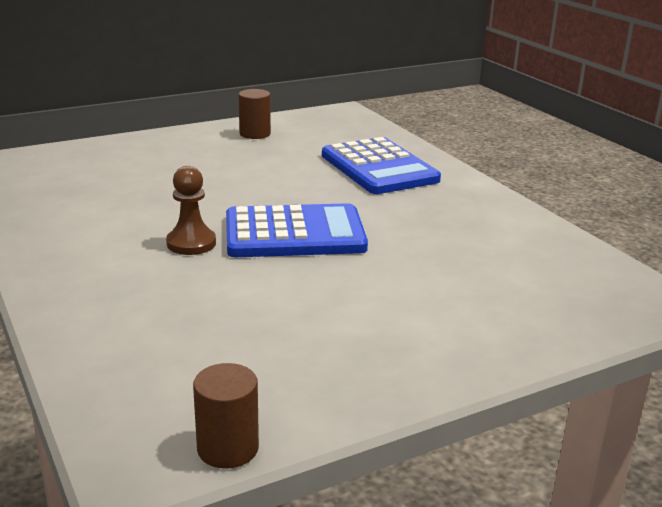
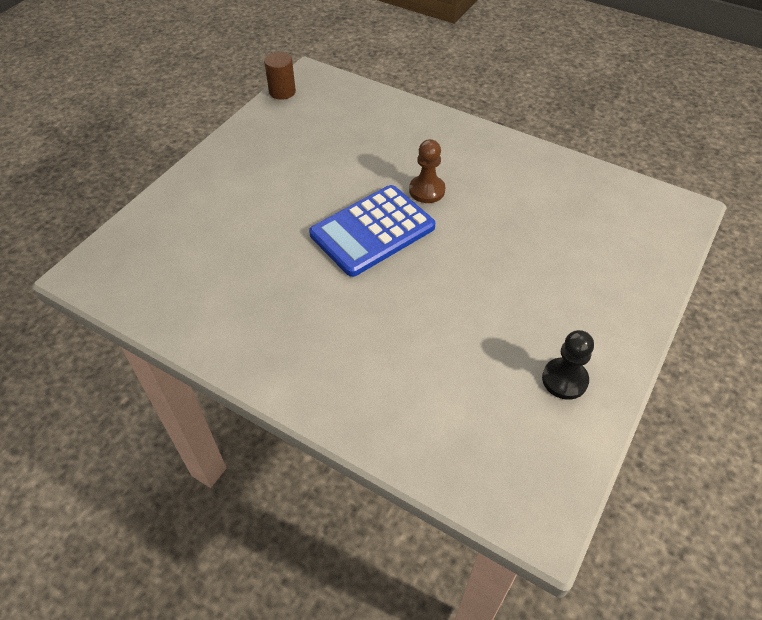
camera: 150 degrees right, 25 degrees up
(255, 134) = (564, 380): brown cylinder -> black pawn
(379, 168) = (384, 370): blue calculator -> none

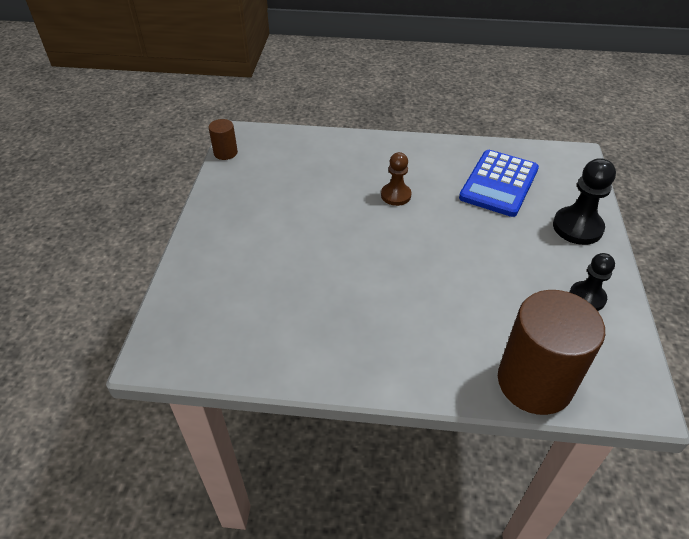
camera: 25 degrees left, 5 degrees down
(372, 231) = (377, 238): blue calculator -> blue calculator (499, 183)
(431, 447) = (534, 382): none -> brown cylinder
(616, 295) = (577, 227): none -> black pawn

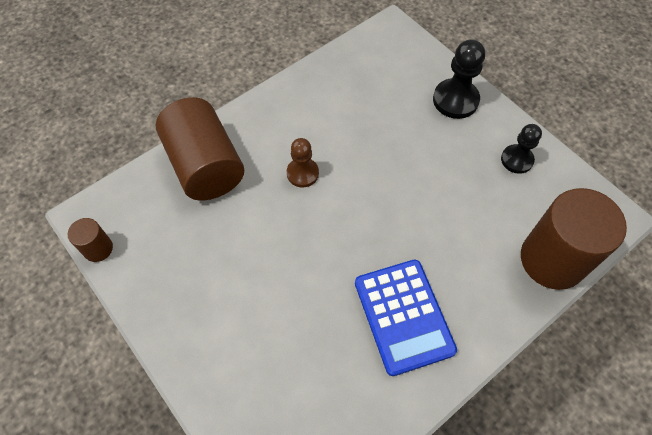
camera: 45 degrees left, 15 degrees up
(337, 152) = (205, 165): none -> brown cylinder
(499, 183) = (366, 99): blue calculator -> blue calculator (403, 316)

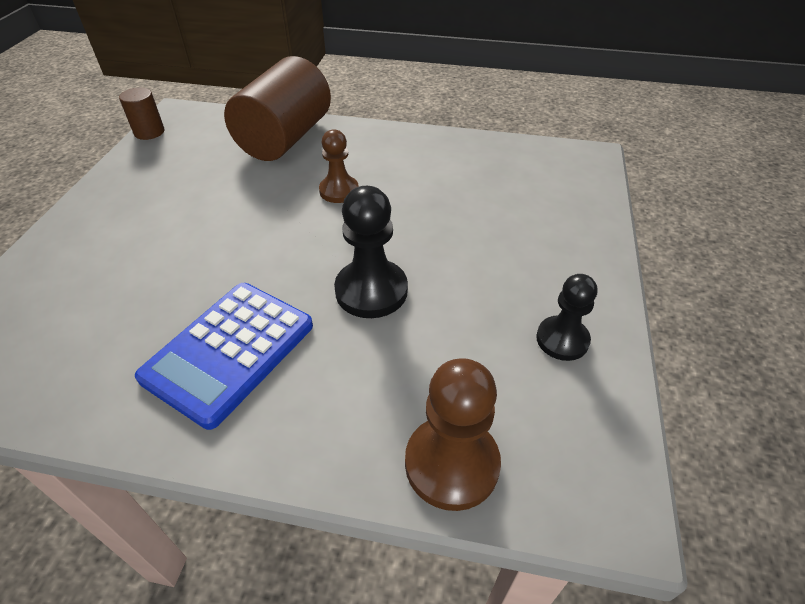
camera: 50 degrees right, 15 degrees down
(455, 100) = (570, 243): black pawn -> black pawn (371, 291)
(552, 259) = (451, 464): brown cylinder -> brown pawn

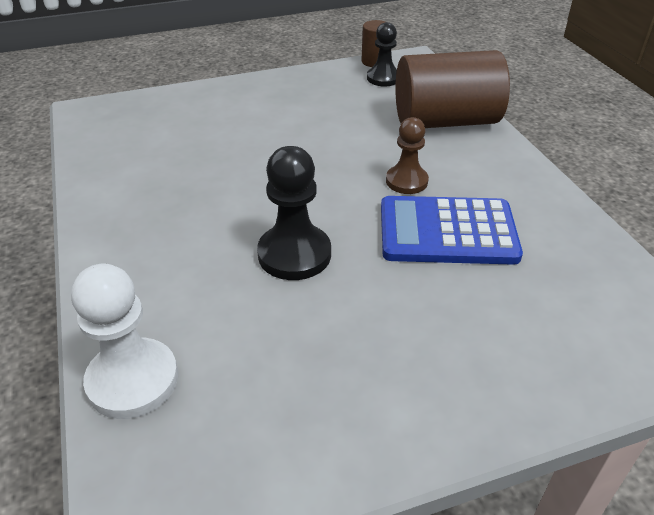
camera: 60 degrees right, 5 degrees down
(229, 351) = (176, 210): blue calculator -> blue calculator (447, 232)
(451, 464) = (133, 380): brown pawn -> white pawn
(562, 339) = (331, 416): black pawn -> black pawn (383, 78)

